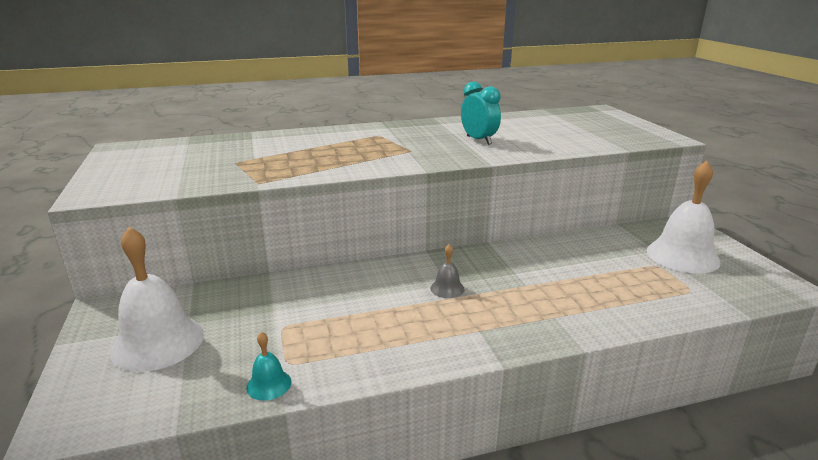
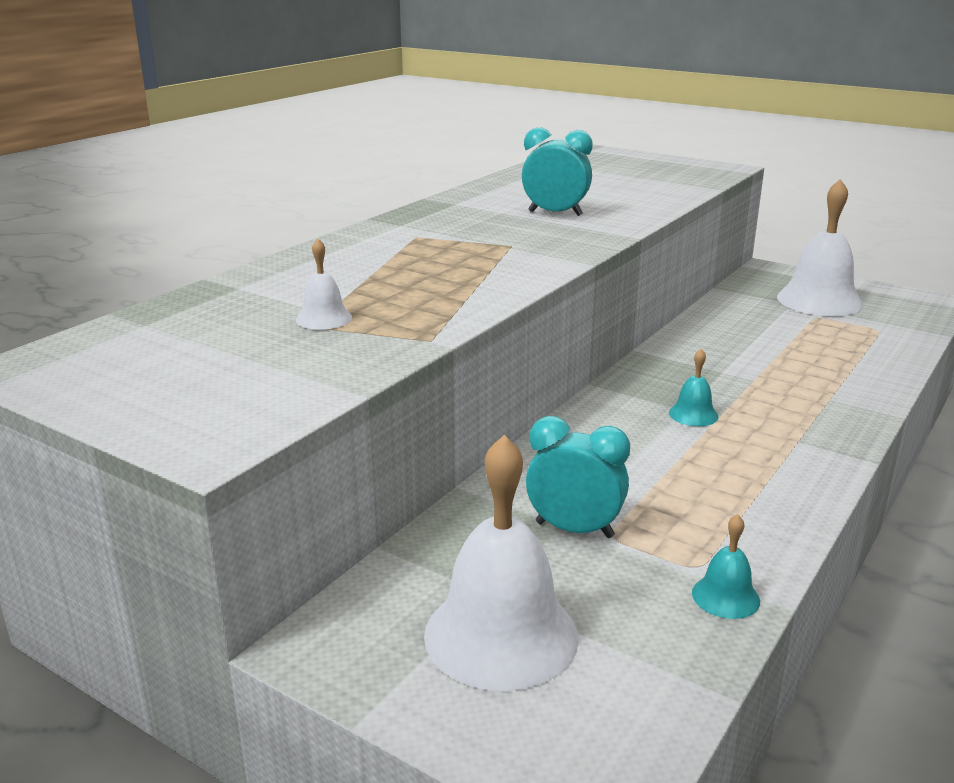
camera: 40 degrees left, 0 degrees up
(246, 160) = (324, 318): none -> white bell
(273, 315) = (574, 529): none -> turquoise clock
(447, 288) = (693, 414): grey bell -> turquoise bell

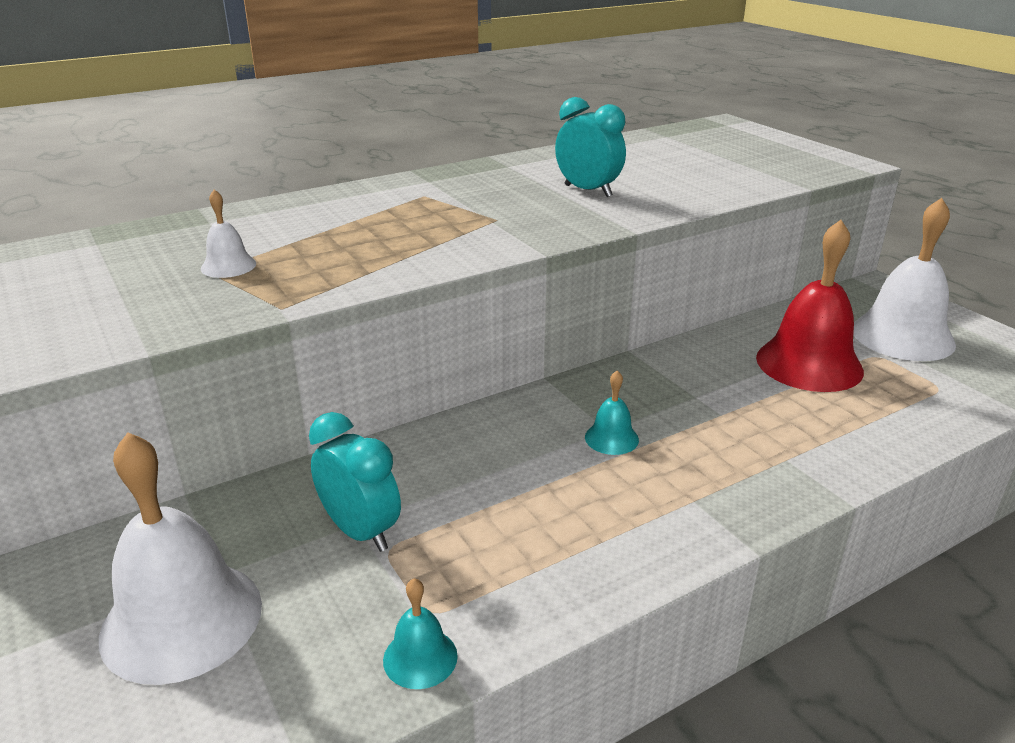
camera: 25 degrees right, 5 degrees up
(777, 332) = (809, 364): none -> red bell

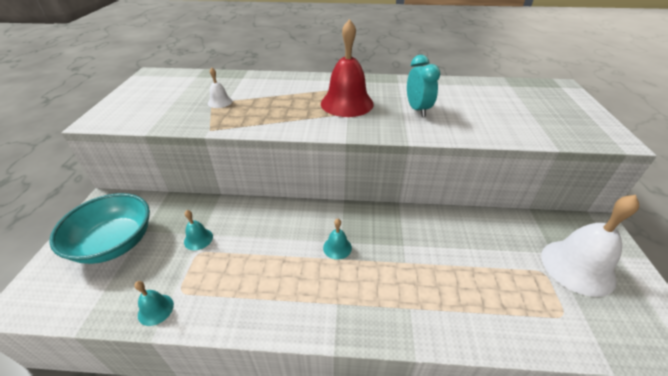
camera: 35 degrees right, 10 degrees up
(182, 619) = (115, 243): white bell -> turquoise bowl
(360, 531) = (198, 239): turquoise clock -> turquoise bell
(809, 364) = (490, 256): red bell -> red bell (347, 103)

